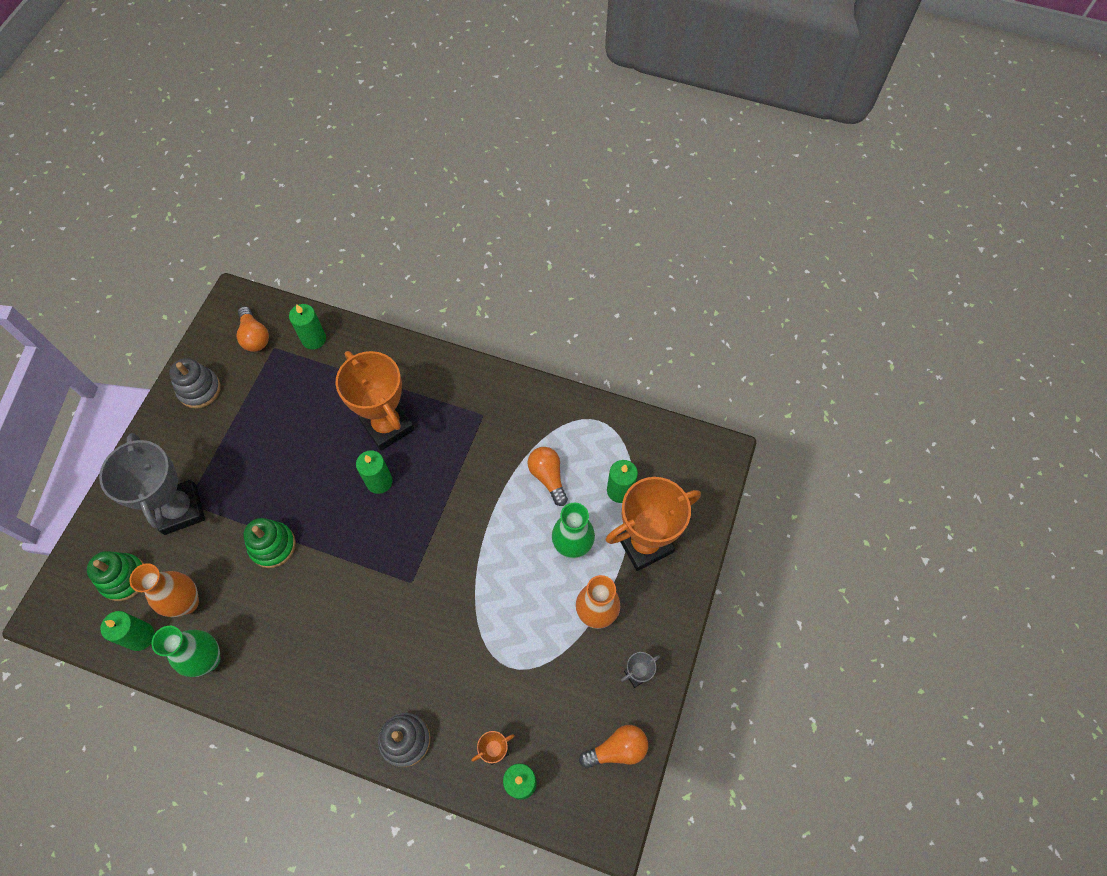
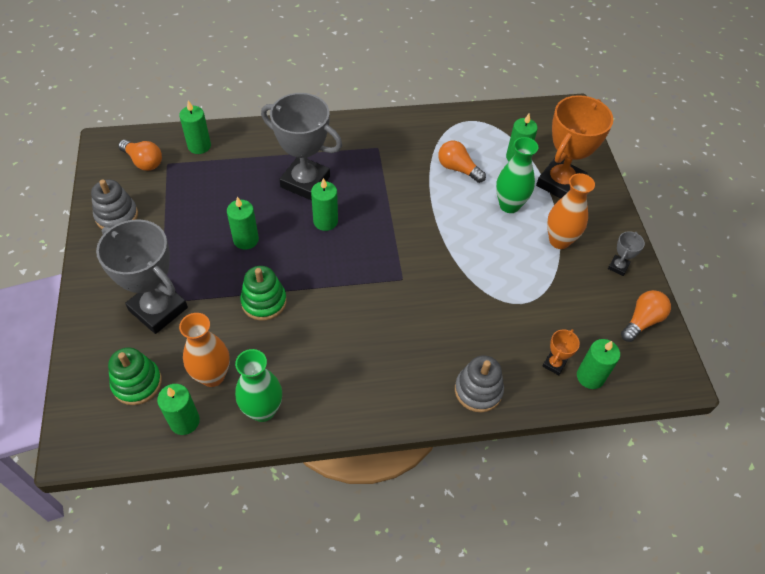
camera: 30 degrees left, 10 degrees down
(295, 469) = (246, 240): none -> green candle
(387, 426) = (305, 182): orange trophy -> grey trophy

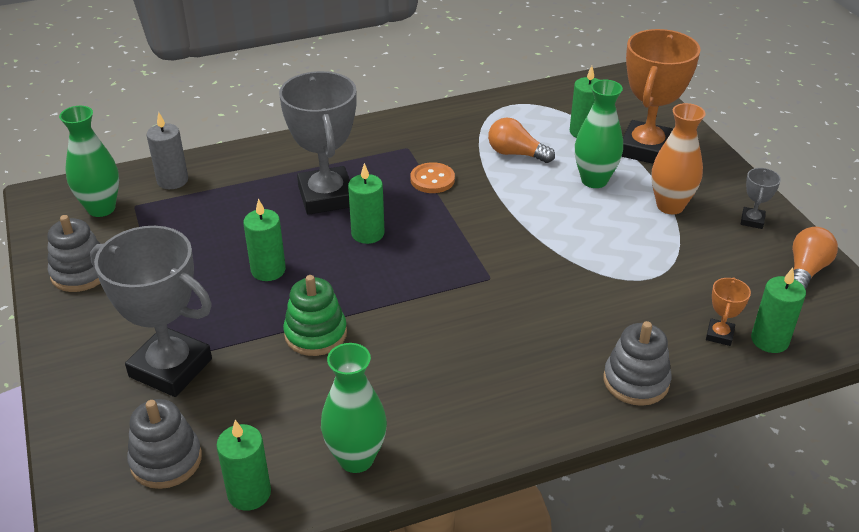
camera: 10 degrees left, 15 degrees down
(137, 383) = (166, 460): green stacking toy -> grey stacking toy
(143, 162) = (101, 208): orange light bulb -> green vase
(199, 146) = (172, 180): green candle -> grey candle
(212, 376) = (272, 431): orange vase -> none
(305, 182) = (326, 196): grey trophy -> grey trophy turned 60 degrees clockwise
(387, 181) = (432, 179): none -> orange button

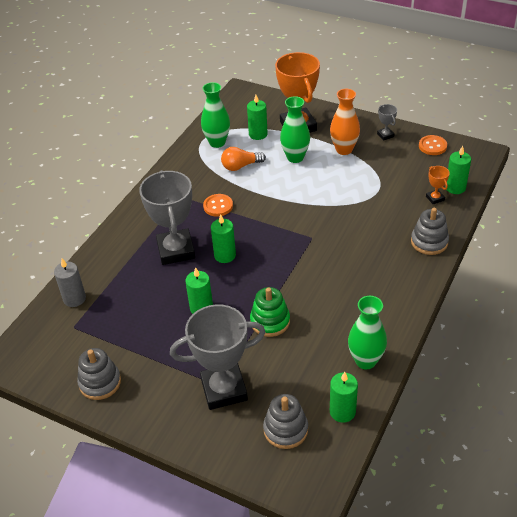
camera: 40 degrees left, 5 degrees up
(101, 208) = (55, 342): green vase -> green vase (217, 142)
(326, 196) = (176, 250): grey trophy -> grey trophy turned 45 degrees clockwise
(805, 271) = (432, 146): orange light bulb -> orange button

